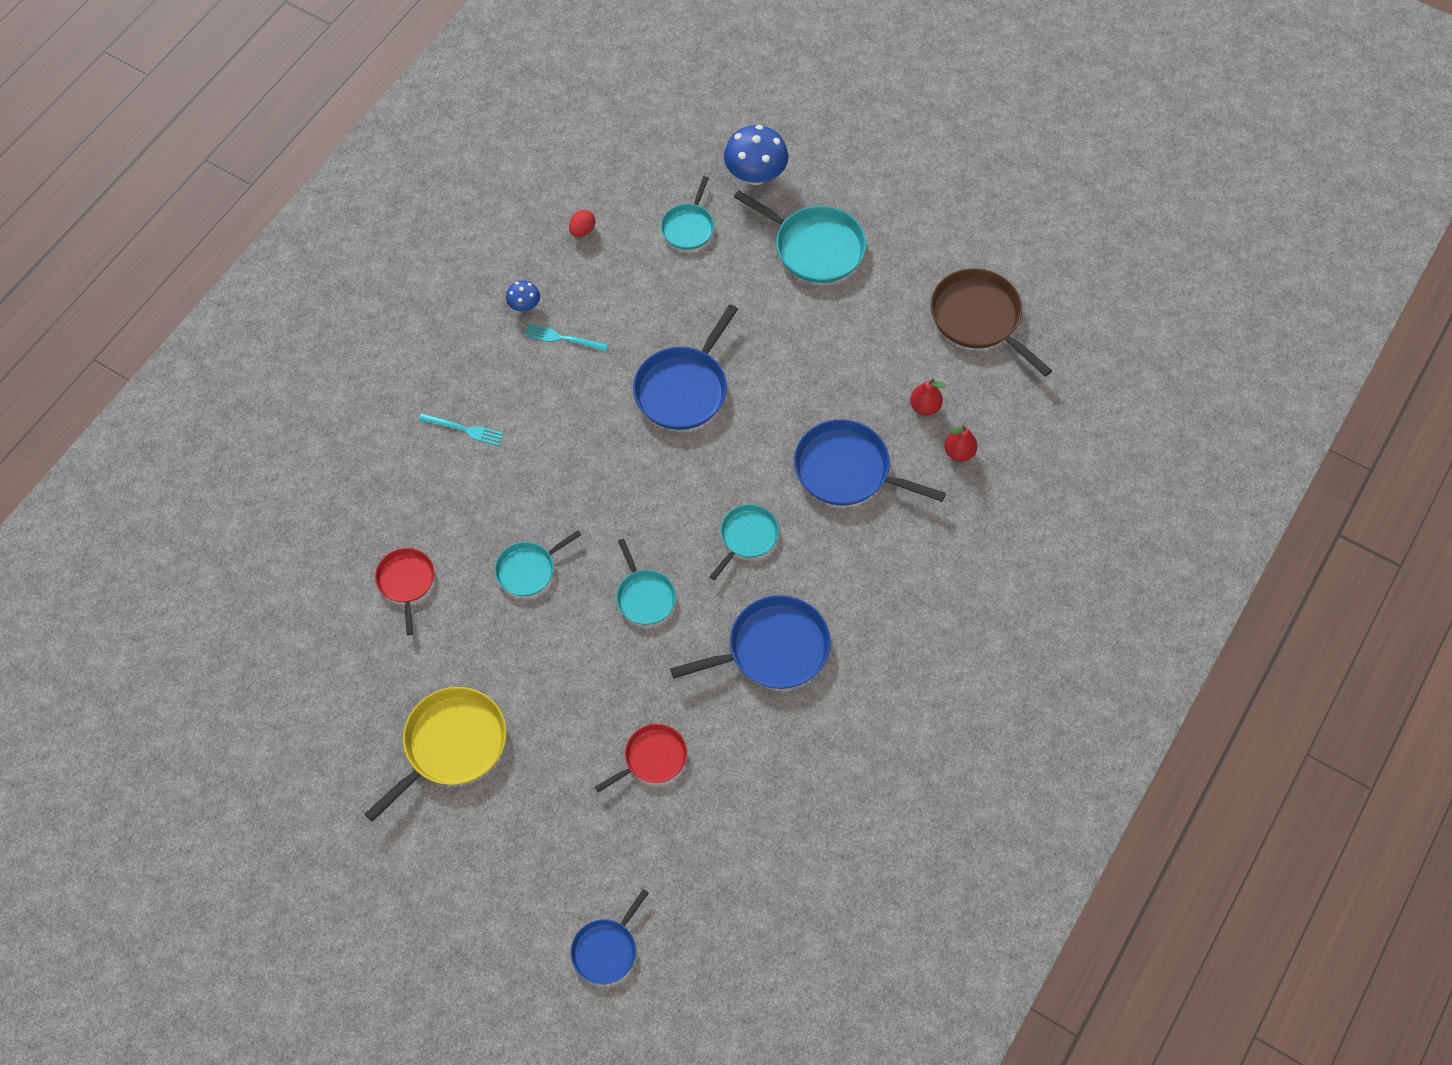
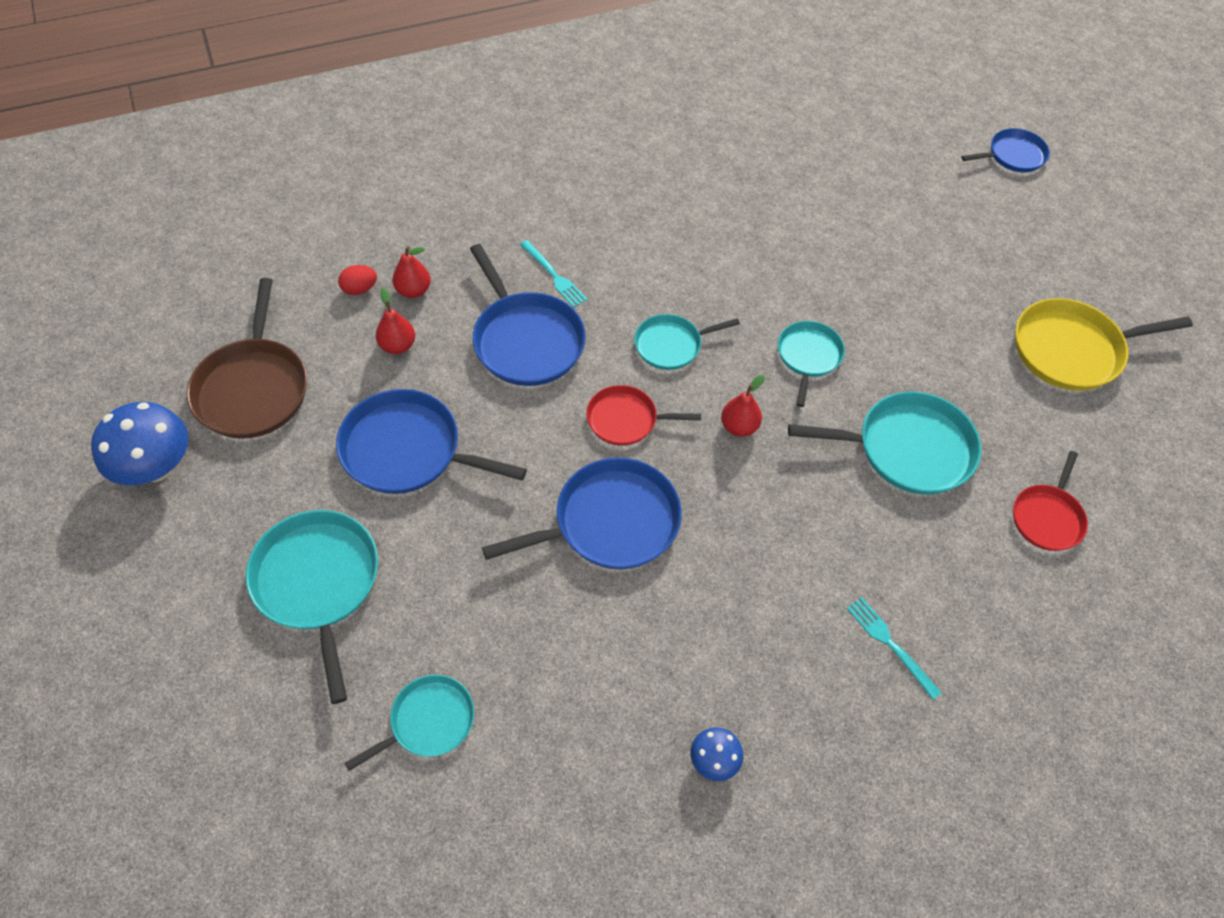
camera: 145 degrees left, 5 degrees down
(528, 570) = (908, 449): turquoise pan -> turquoise pan, size x1.67
(562, 338) = (698, 679): turquoise fork -> turquoise fork (554, 276)
(582, 230) = (560, 821): red egg -> red egg (359, 289)
(652, 758) = (892, 241): red pan -> red pan (626, 420)
(653, 507) = (739, 427): none -> red pear
(755, 175) = (281, 735): blue mushroom -> blue mushroom (156, 467)
(773, 649) = (726, 252): blue pan -> blue pan (407, 450)

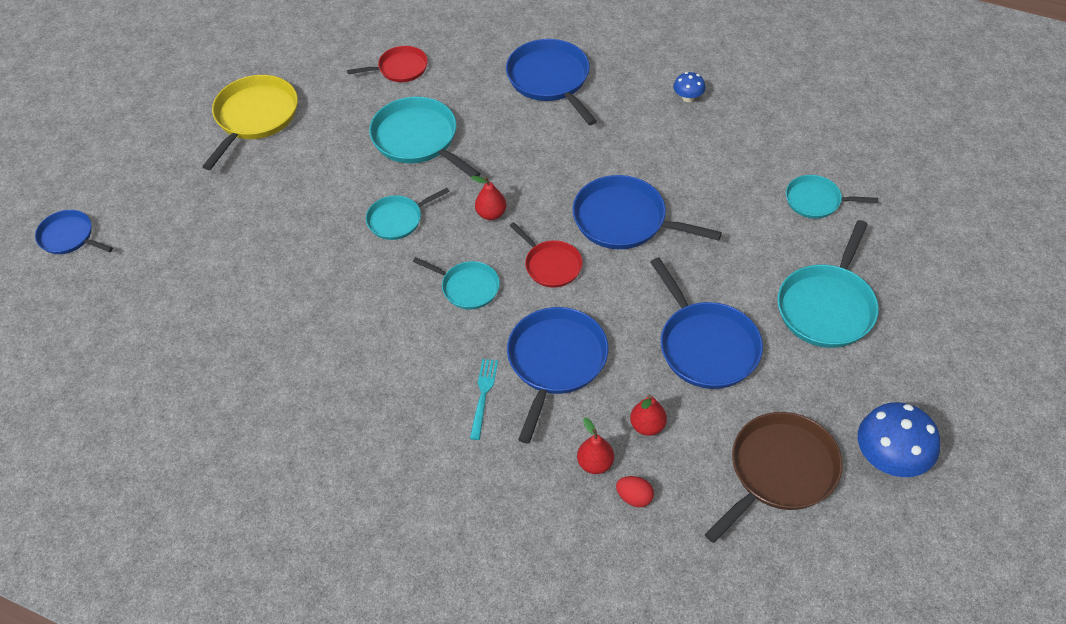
camera: 130 degrees left, 5 degrees down
(890, 644) = (550, 79): turquoise fork -> blue pan
(1072, 350) = (255, 117): yellow pan -> yellow pan turned 105 degrees counterclockwise

